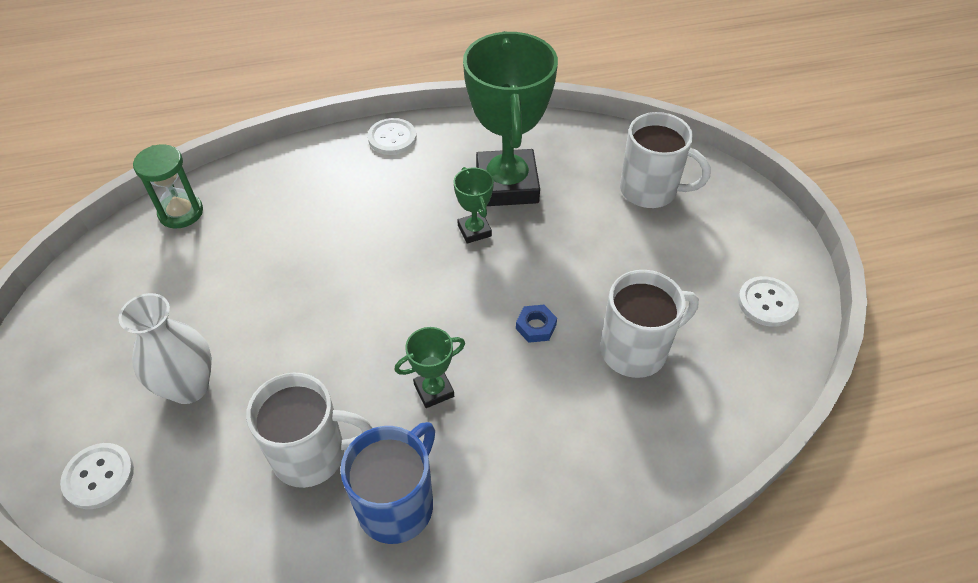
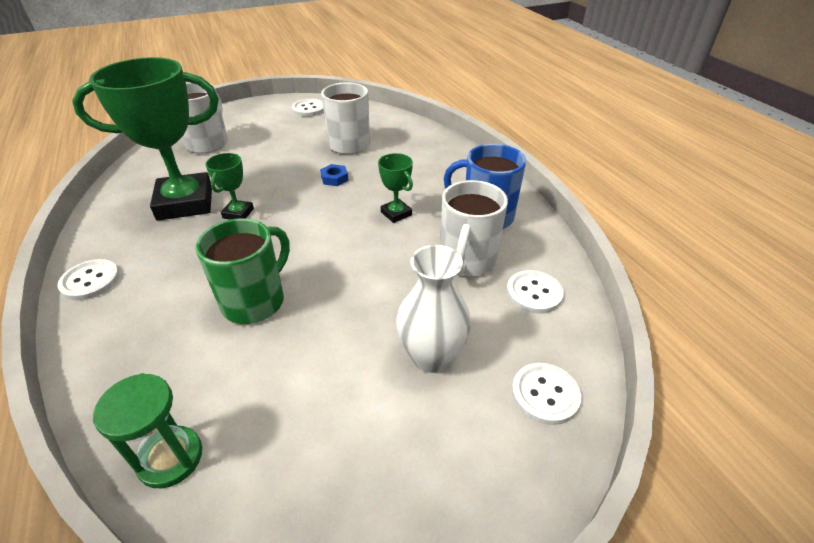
camera: 100 degrees left, 10 degrees down
(229, 517) = (534, 293): none -> white button
(312, 454) = (467, 261): white mug -> white mug turned 150 degrees counterclockwise
(321, 251) = (255, 301): none -> green mug
(474, 230) = (238, 213): green trophy -> green trophy turned 45 degrees counterclockwise

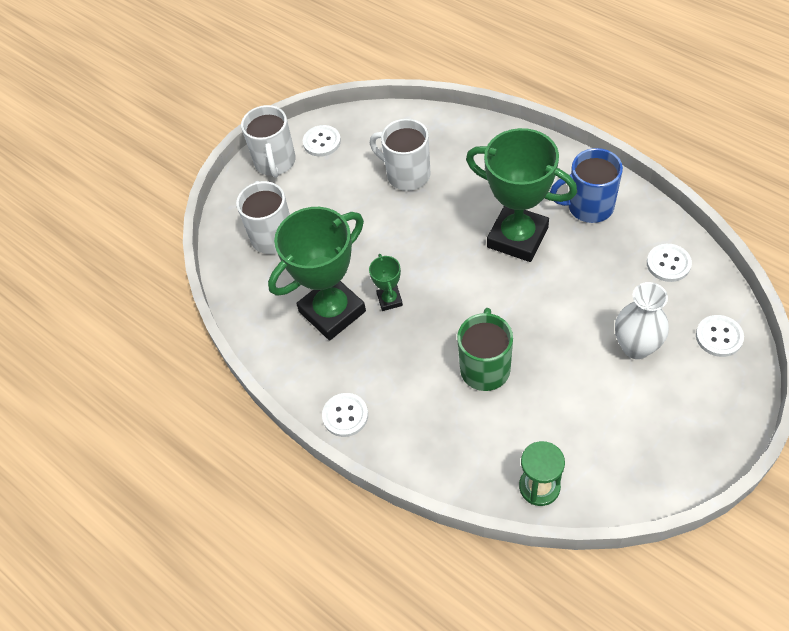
camera: 20 degrees left, 15 degrees up
(334, 178) = (433, 223): blue nut -> none
(396, 213) = (517, 237): green trophy -> green trophy, size x2.26
(467, 261) = (605, 258): white mug -> white mug (275, 162)

